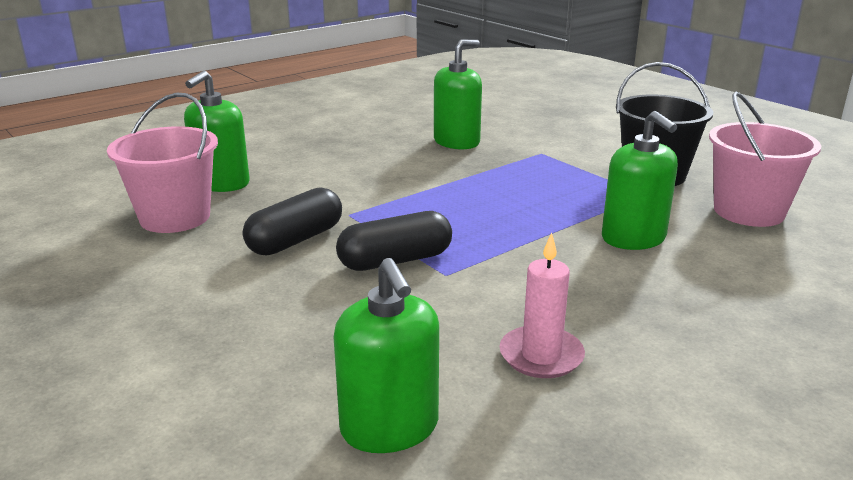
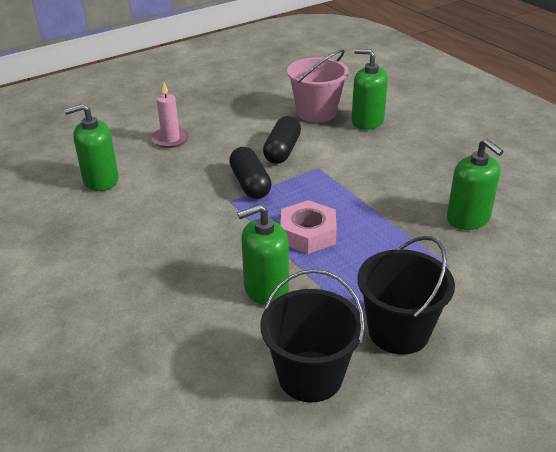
camera: 95 degrees right, 10 degrees up
(295, 240) = (282, 150): black capsule -> black capsule turned 60 degrees clockwise
(511, 217) = (308, 234): none -> pink nut
(541, 356) = (135, 226): pink candle -> pink candle (170, 139)
(748, 211) = (310, 376): pink bucket -> black bucket

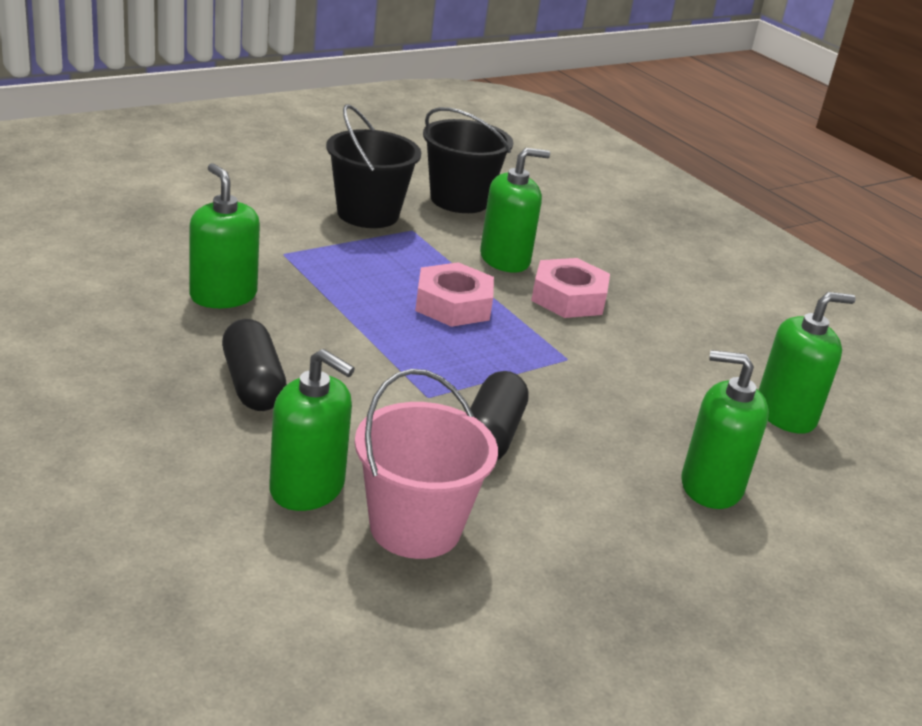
camera: 175 degrees right, 5 degrees down
(170, 139) = (711, 486): pink candle -> green soap dispenser
(217, 253) = (568, 298): none -> pink nut
(250, 184) = (541, 380): black capsule -> black capsule (252, 384)

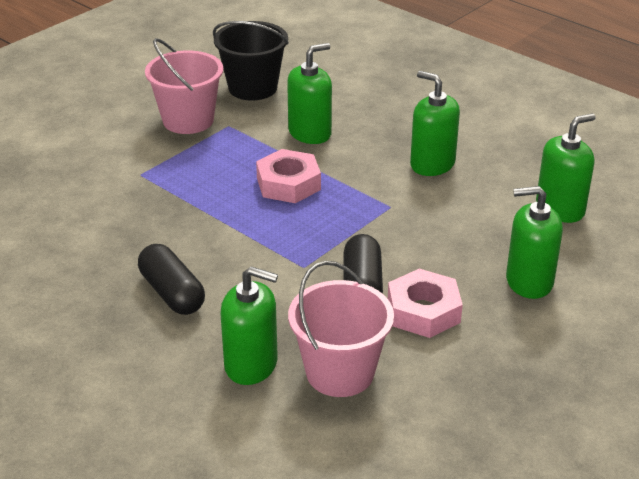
camera: 10 degrees left, 5 degrees up
(223, 295) = (113, 224): green soap dispenser -> green soap dispenser (432, 164)
(368, 214) = (188, 120): black bucket -> pink bucket
(568, 298) = (370, 154): pink nut -> pink nut (423, 311)

